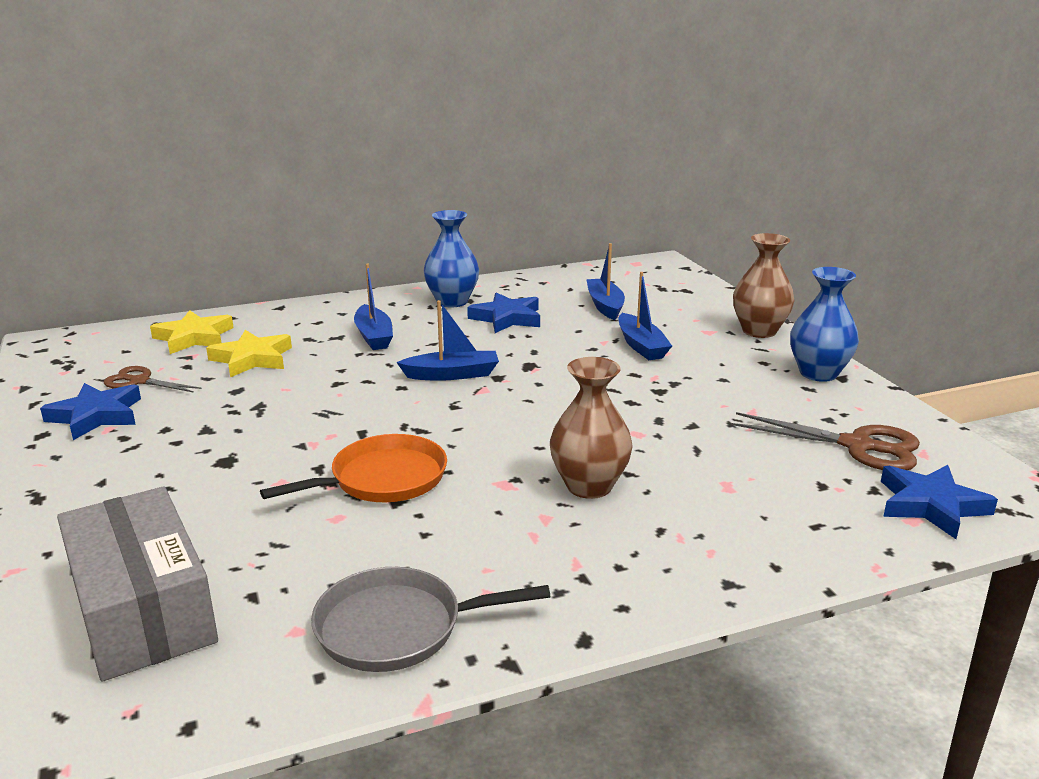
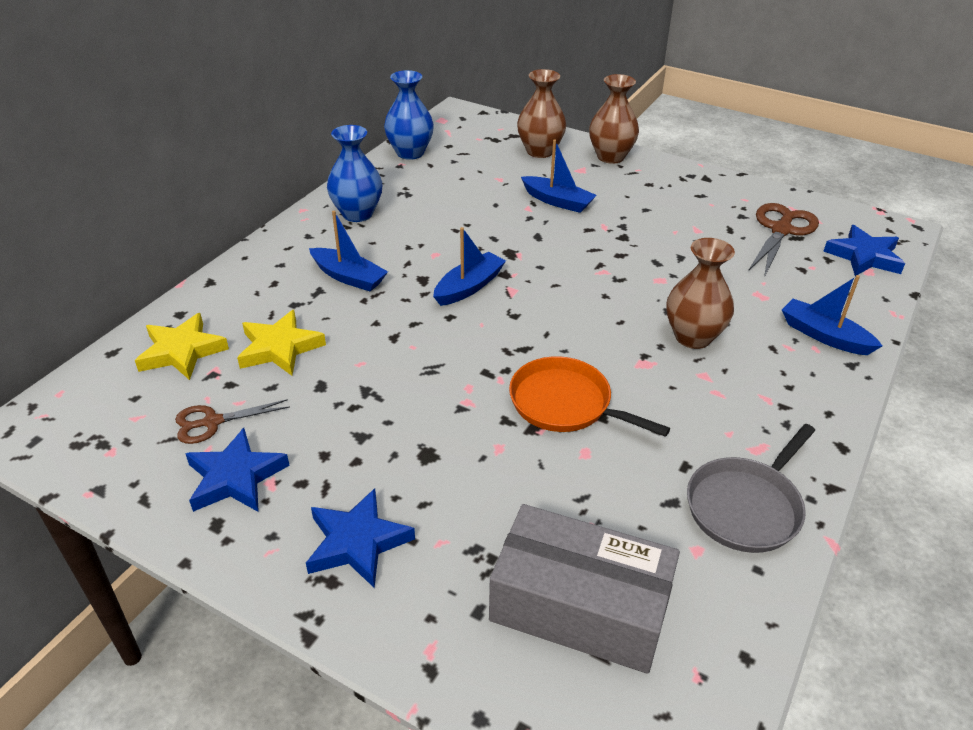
camera: 40 degrees left, 15 degrees up
(383, 479) = (565, 403): orange pan -> orange pan turned 75 degrees counterclockwise
(507, 318) = (427, 214): blue star -> blue star (357, 542)
(605, 306) = (480, 172): blue boat -> blue boat (824, 336)
(691, 307) = (540, 151): none -> brown vase
(818, 373) = (690, 180): blue vase -> blue vase (410, 153)
(857, 446) = (781, 230): brown scissors -> brown scissors turned 45 degrees counterclockwise

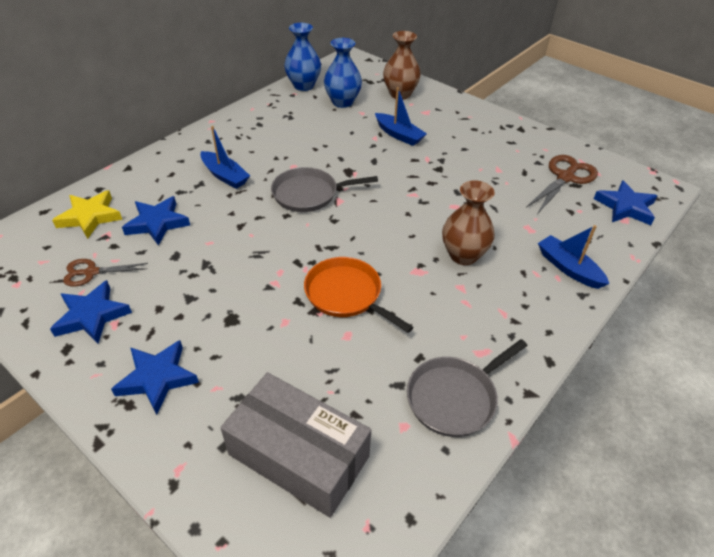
camera: 10 degrees right, 5 degrees up
(279, 348) = (157, 223): yellow star -> blue star
(357, 214) = (249, 128): blue vase -> blue vase (342, 102)
(469, 287) = (308, 194): blue boat -> grey pan
(610, 157) = (452, 104): brown vase -> none

